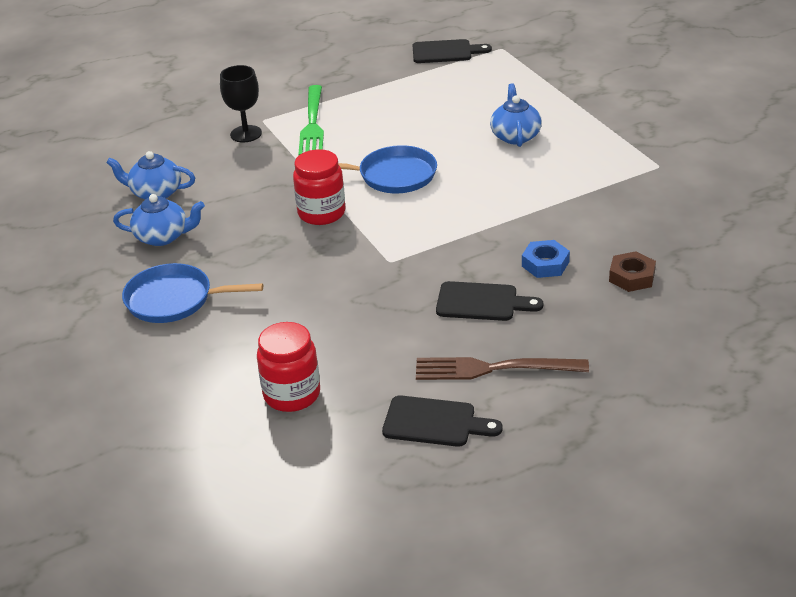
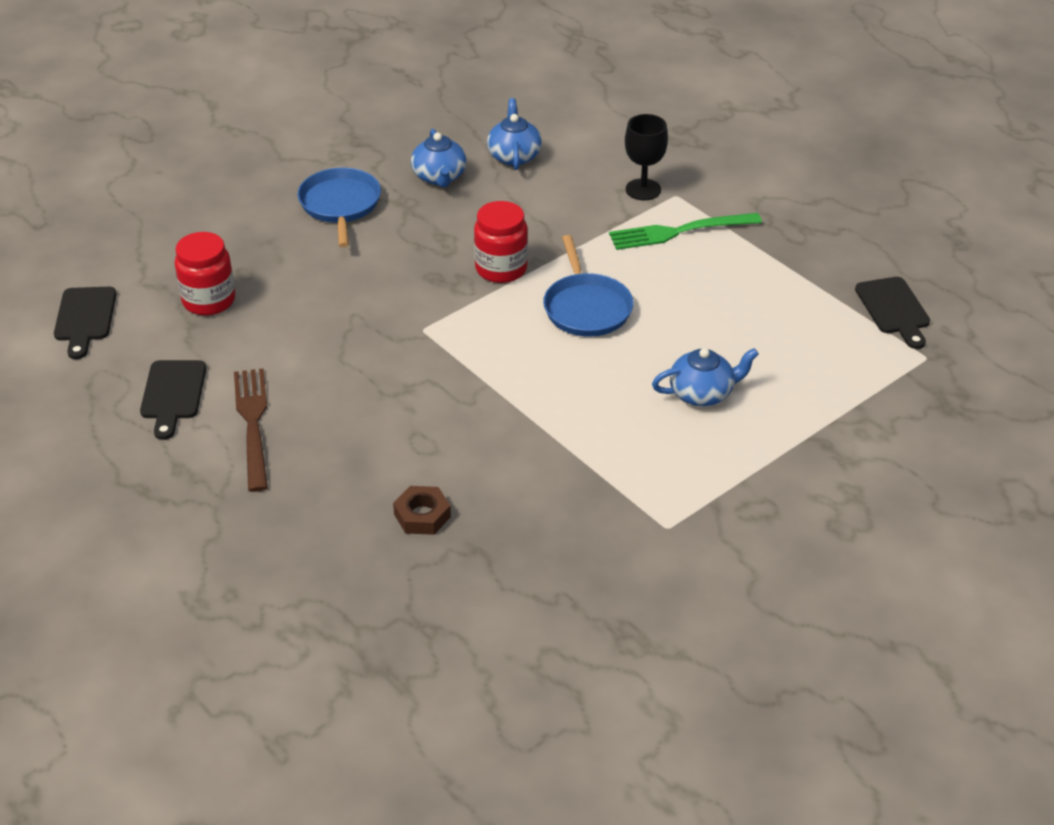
camera: 75 degrees right, 5 degrees up
(482, 302) = (360, 403): black cutting board -> black cutting board (84, 318)
(545, 264) = (436, 444): blue nut -> none

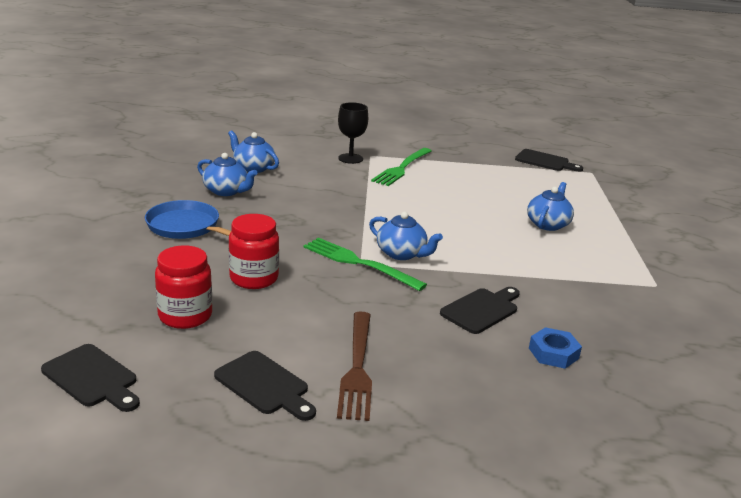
camera: 50 degrees left, 15 degrees down
(252, 423) = (357, 368): brown fork -> brown fork turned 120 degrees counterclockwise
(420, 328) = (358, 263): none -> green fork
(422, 515) = (553, 353): brown nut -> blue nut
(440, 439) = (482, 310): none -> black cutting board
(477, 340) = (402, 254): none -> blue teapot
(501, 269) = (347, 217): red jar -> red jar (254, 278)
(586, 308) = (425, 214): blue pan -> none

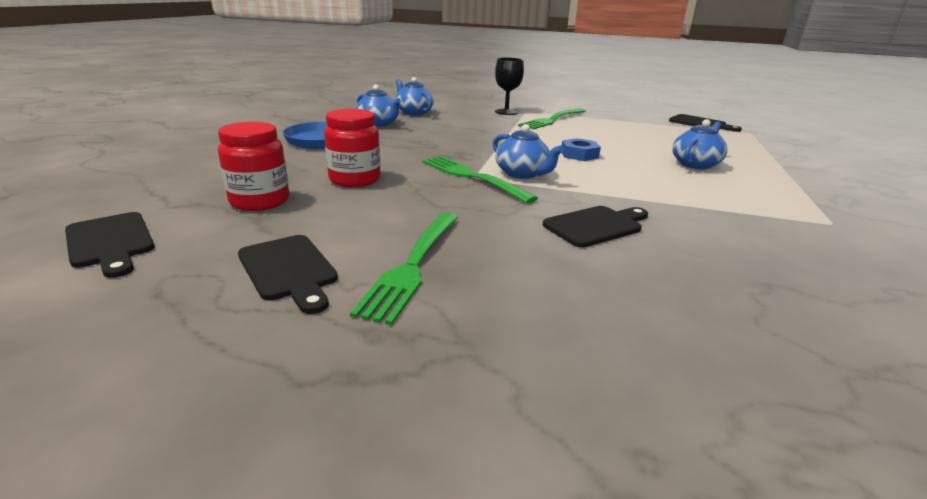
camera: 15 degrees right, 0 degrees up
(357, 368) = (413, 265): brown fork -> green fork
(553, 353) = (681, 278): blue nut -> blue nut (579, 155)

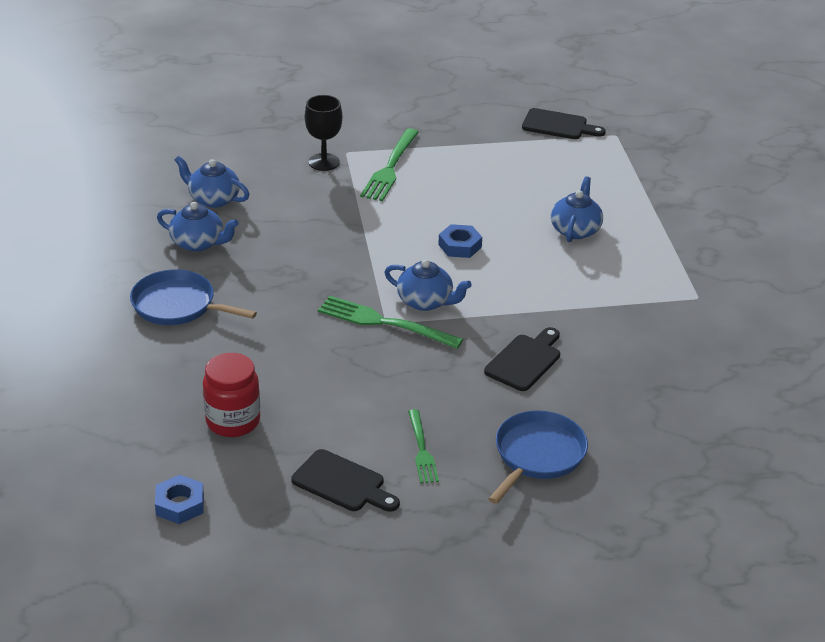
camera: 25 degrees left, 10 degrees up
(110, 242) = (180, 504): black cutting board -> blue nut
(355, 180) = (282, 363): red jar -> none
(413, 265) = (422, 450): green fork -> green fork, size x0.62
(557, 309) = (537, 455): none -> blue pan

